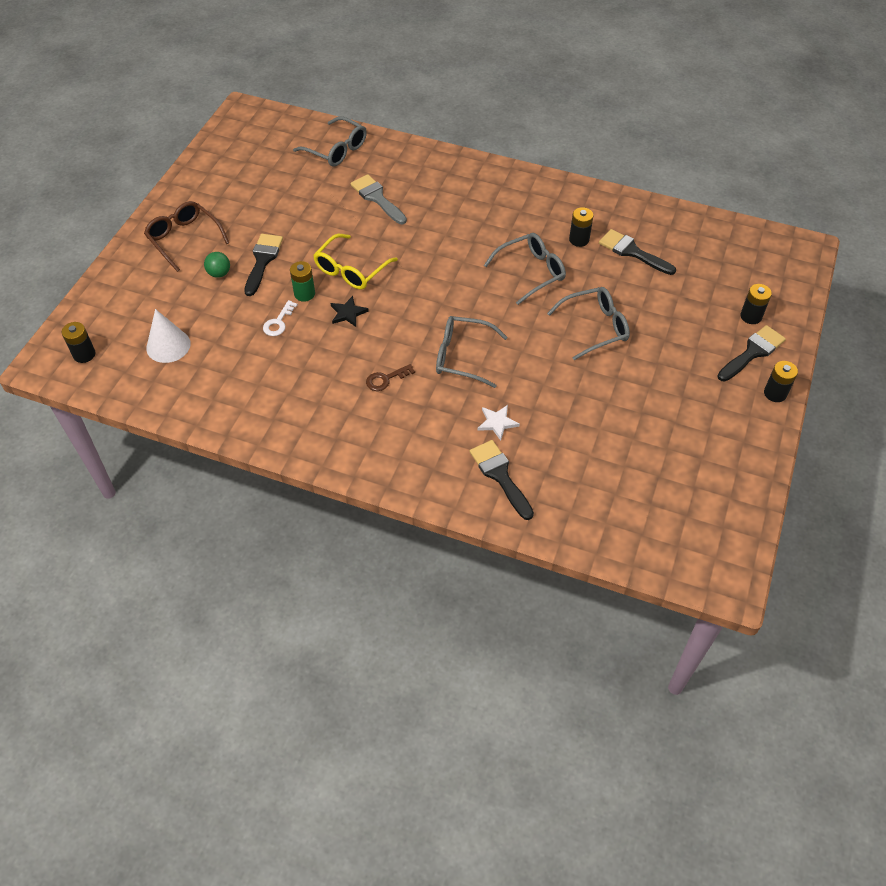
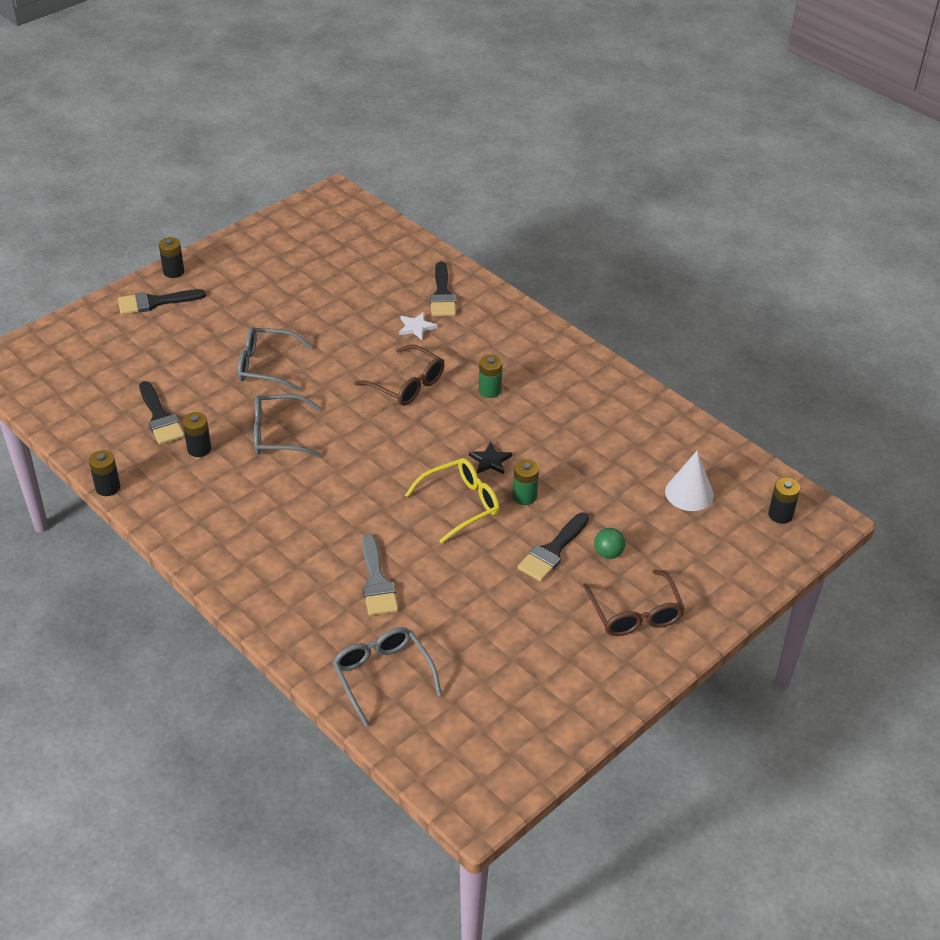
camera: 155 degrees left, 10 degrees down
(278, 322) = (566, 476): white key -> none
(386, 379) = (489, 390): brown key -> green battery
(462, 356) = (407, 384): grey glasses -> brown glasses
(751, 316) = (121, 327): black battery -> black battery (108, 487)

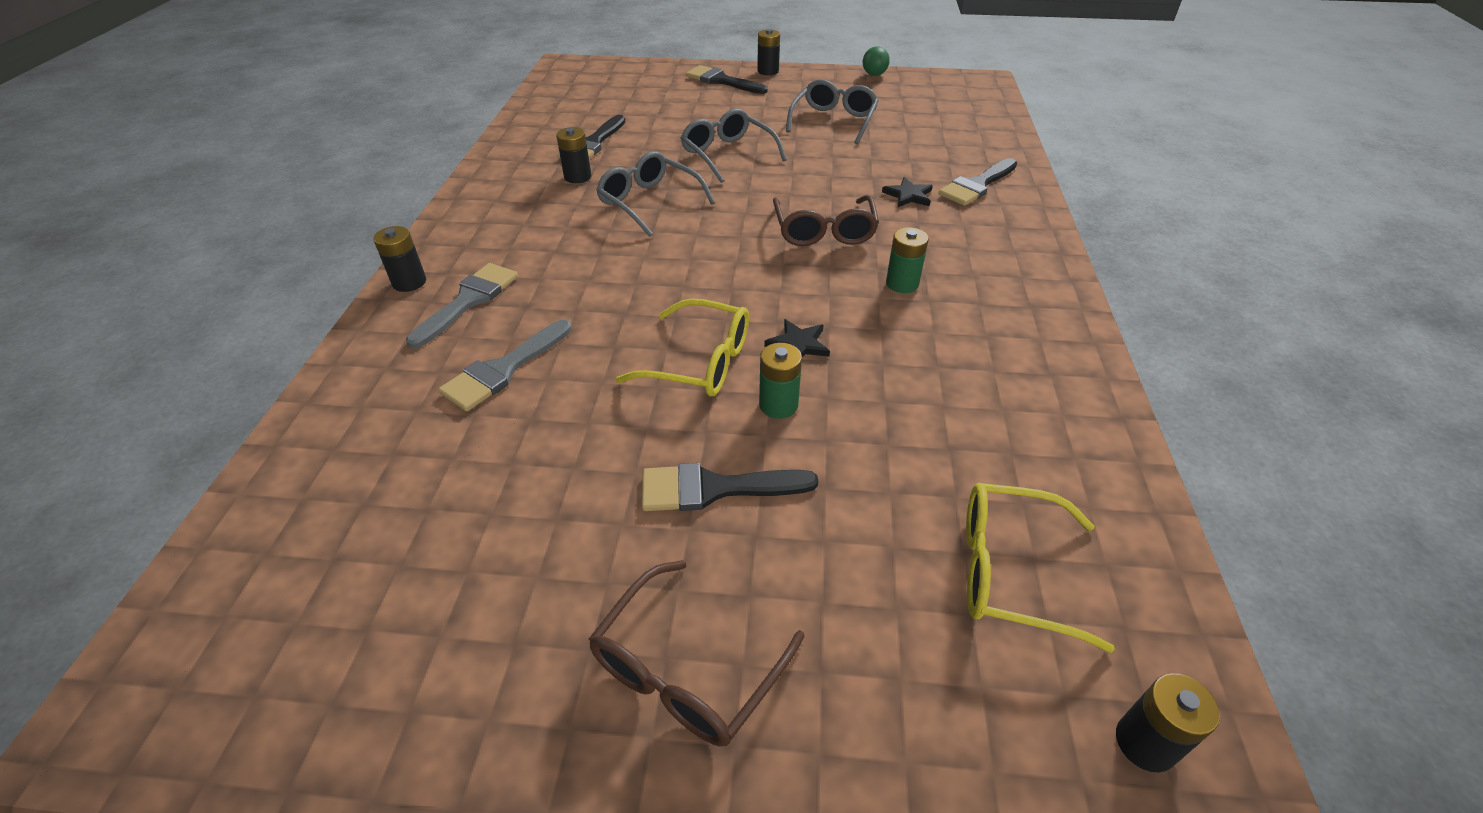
camera: 50 degrees right, 0 degrees up
(108, 487) = (477, 163): black battery -> black battery (409, 282)
(289, 567) = (468, 301): none -> grey brush
(382, 676) = (341, 462): grey glasses -> grey glasses (833, 121)
(416, 327) = (908, 195): white star -> black star
(608, 553) = (776, 552): green ball -> green ball (874, 74)
(689, 493) = (1010, 572): white cone -> yellow glasses

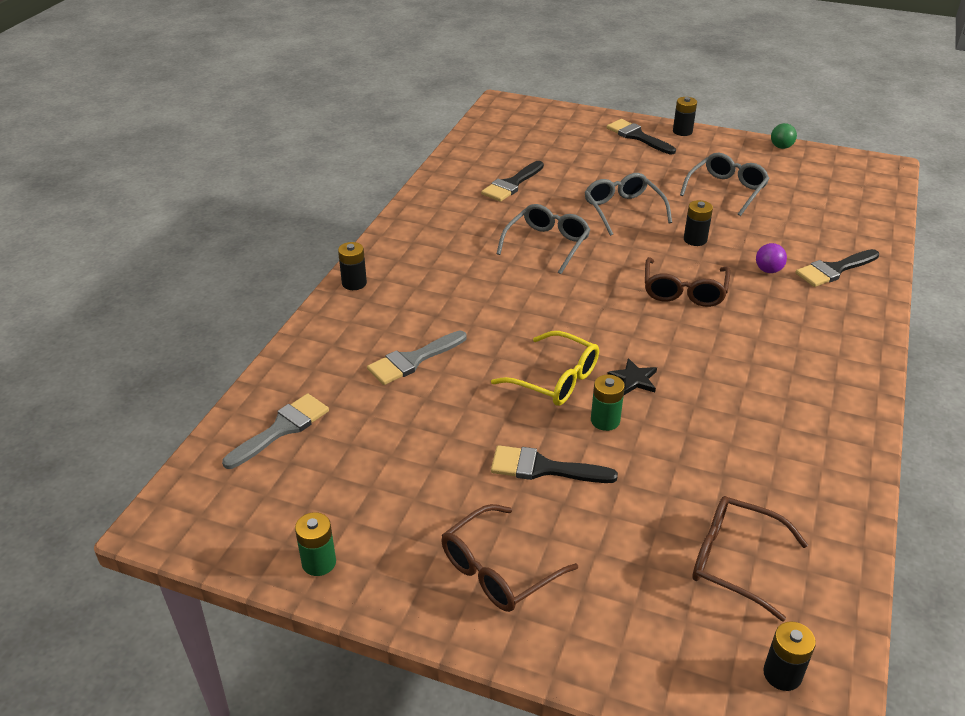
camera: 15 degrees right, 5 degrees down
(468, 301) = (395, 304): grey brush -> grey brush (282, 429)
(577, 177) = (494, 213): black battery -> black battery (695, 240)
(649, 202) = (547, 244): grey glasses -> grey glasses turned 60 degrees clockwise
(902, 283) = (733, 345): green battery -> green battery (319, 562)
(908, 195) = (768, 270): black star -> purple ball
(1010, 572) = (734, 561): yellow glasses -> brown glasses

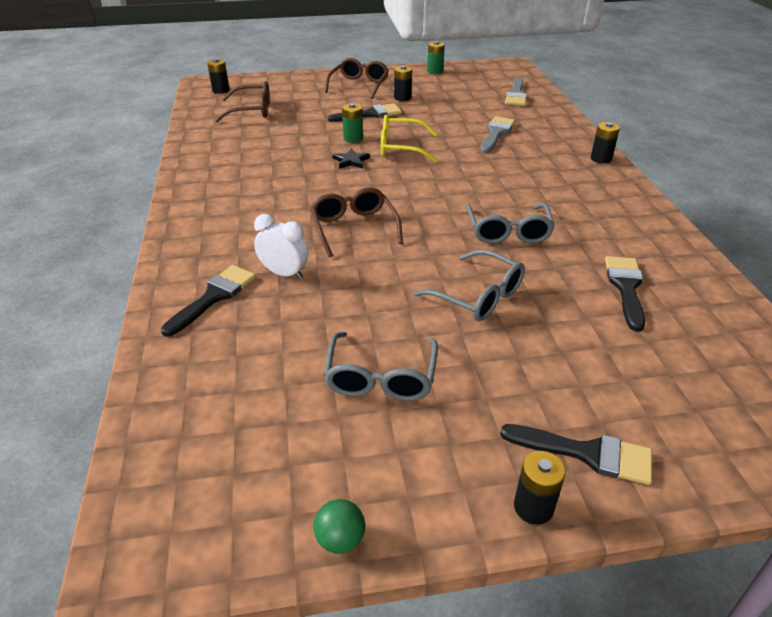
camera: 150 degrees right, 0 degrees up
(695, 240) = (376, 284): black battery -> black battery (402, 98)
(768, 270) = (284, 273): purple ball -> white clock

